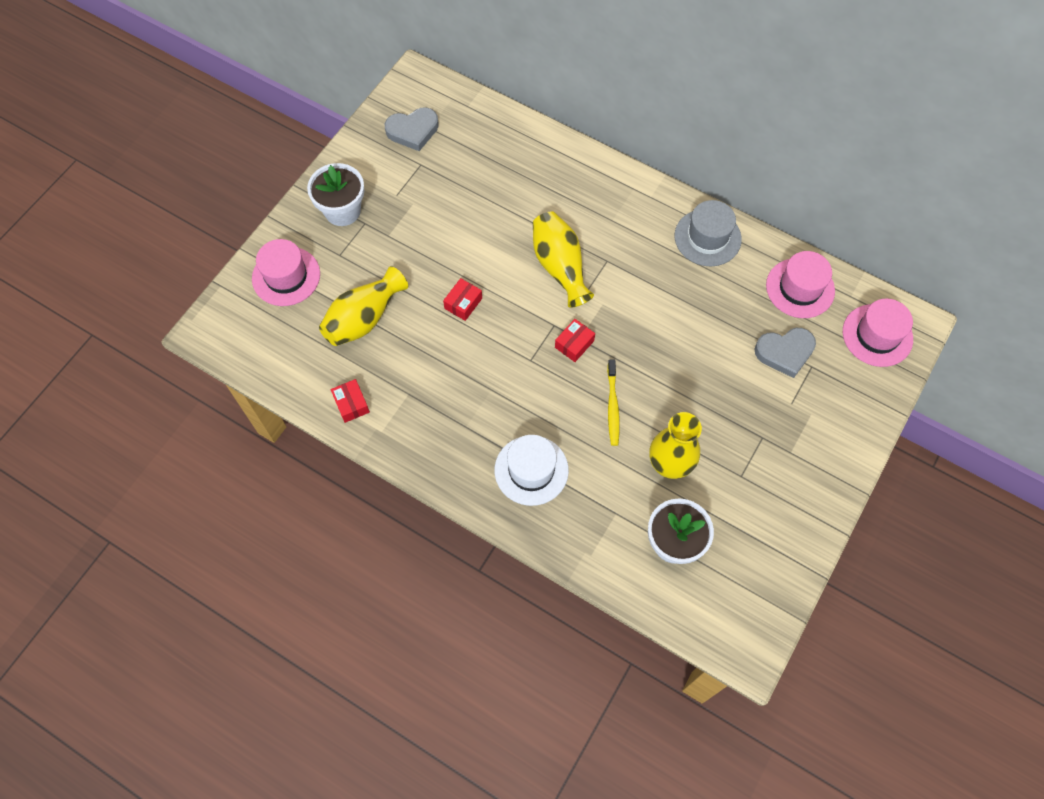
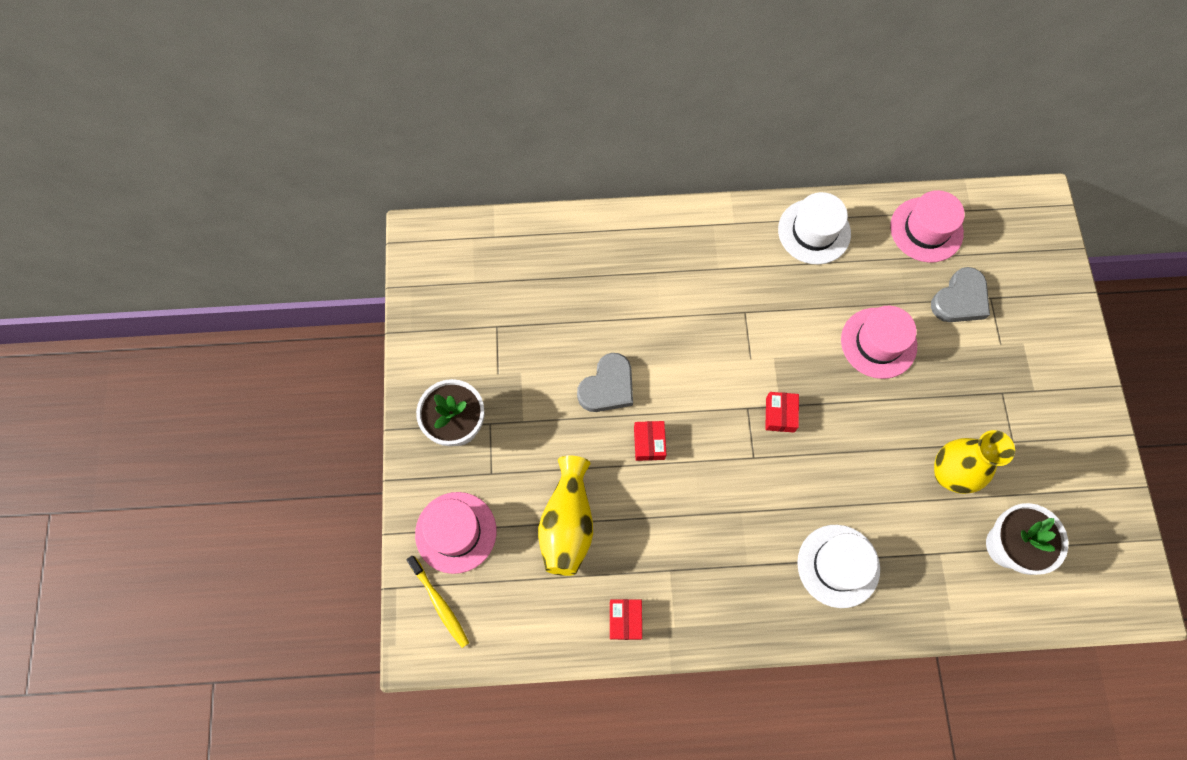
camera: 35 degrees left, 5 degrees up
(351, 404) = (625, 620): red box -> red box turned 60 degrees clockwise
(413, 131) = (461, 296): grey heart -> grey heart (607, 387)
(560, 266) = (708, 346): yellow vase -> none
(612, 406) = (859, 452): yellow toothbrush -> yellow toothbrush (440, 603)
(707, 237) = (814, 231): grey hat -> white hat
(877, 335) = (1019, 233): pink hat -> pink hat (878, 343)

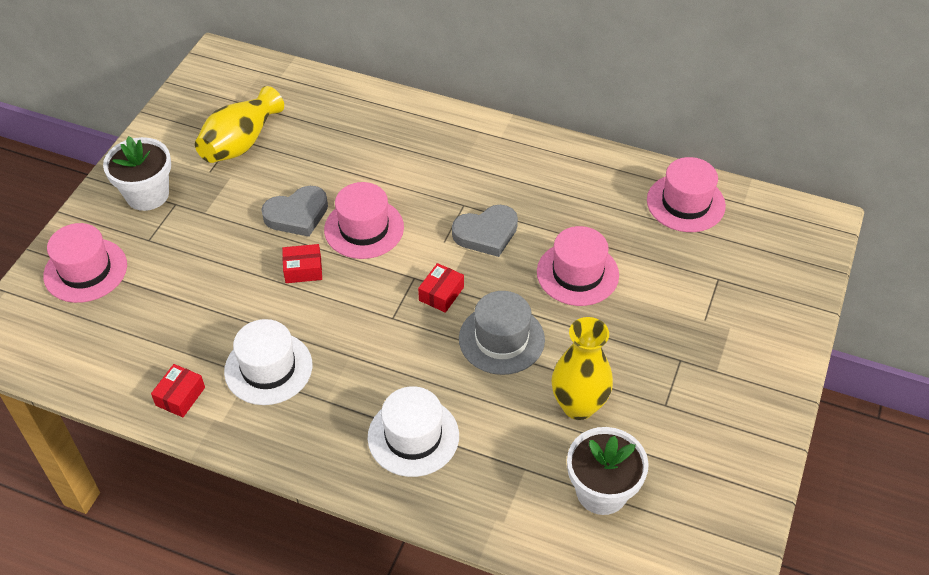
camera: 25 degrees right, 20 degrees down
(440, 603) = (31, 317): yellow toothbrush -> none
(567, 523) = (185, 301): yellow vase -> yellow vase (240, 143)
(649, 443) = (303, 270): red box -> red box turned 60 degrees clockwise
(675, 375) = (364, 228): none -> pink hat
(814, 231) = (572, 168): white hat -> white hat (268, 368)
(854, 438) = (501, 339): none -> grey hat
(960, 299) = (684, 269): grey heart -> grey heart (486, 233)

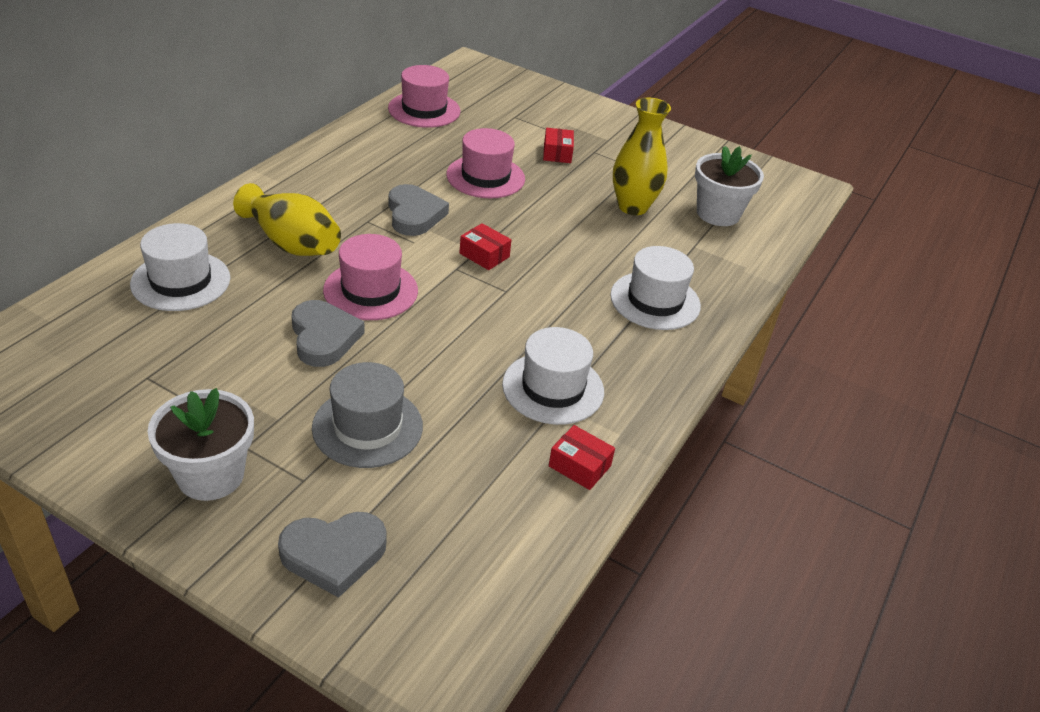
camera: 85 degrees left, 10 degrees down
(85, 270) = (334, 554): pink hat -> grey heart
(240, 143) = (161, 371): yellow vase -> yellow vase (291, 243)
(303, 270) = (415, 344): red box -> red box (557, 153)
(342, 122) = (181, 281): none -> white hat
(501, 339) = (551, 231): grey hat -> grey hat (367, 427)

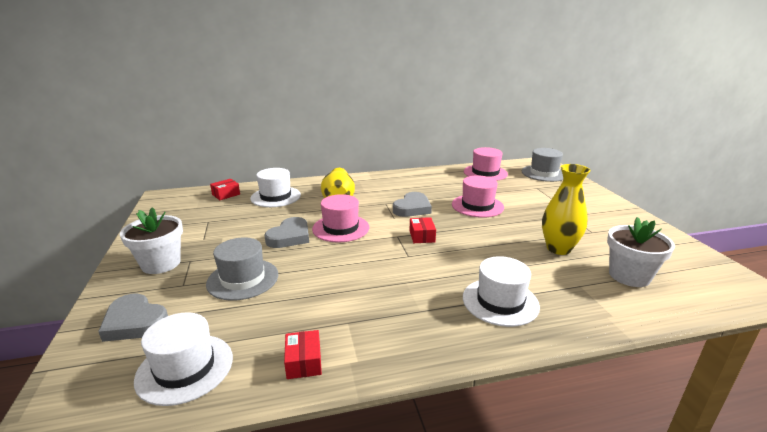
camera: 50 degrees right, 15 degrees down
(495, 85) = (544, 173): none -> grey hat
(553, 388) = (357, 312): white hat -> white hat (185, 368)
(557, 153) = (540, 209): red box -> red box (226, 194)

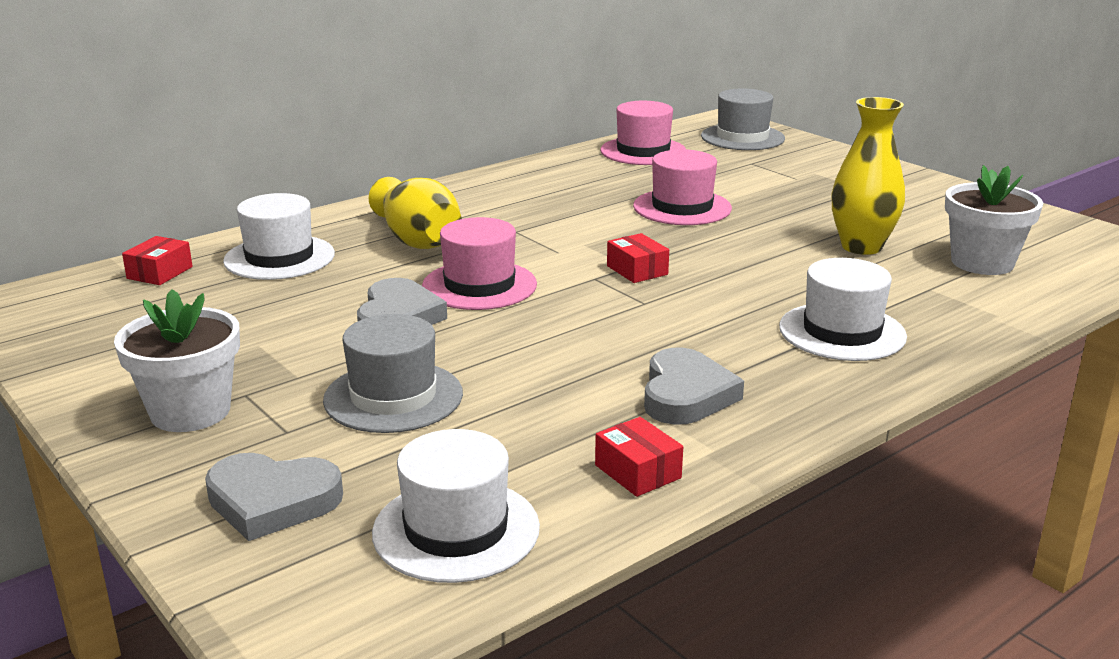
camera: 25 degrees left, 0 degrees up
(412, 208) = (574, 230): grey heart -> grey heart (686, 395)

